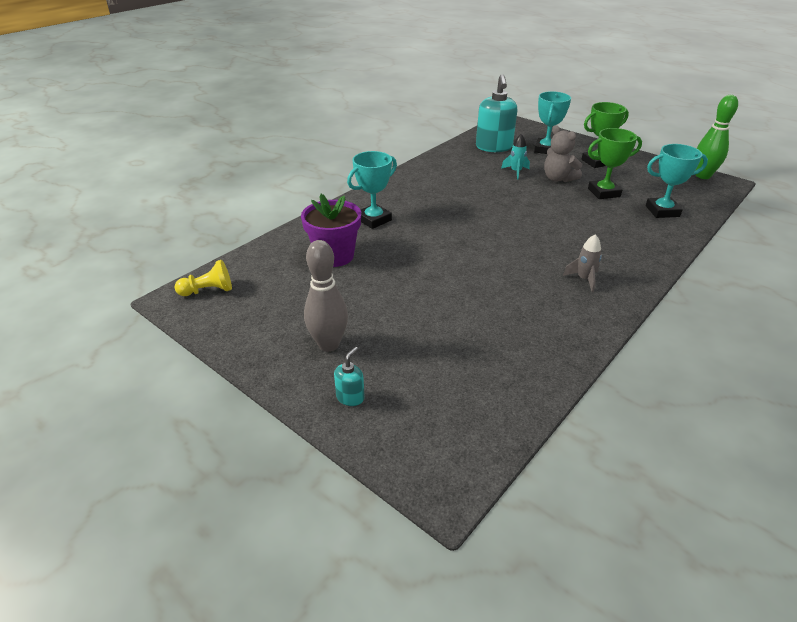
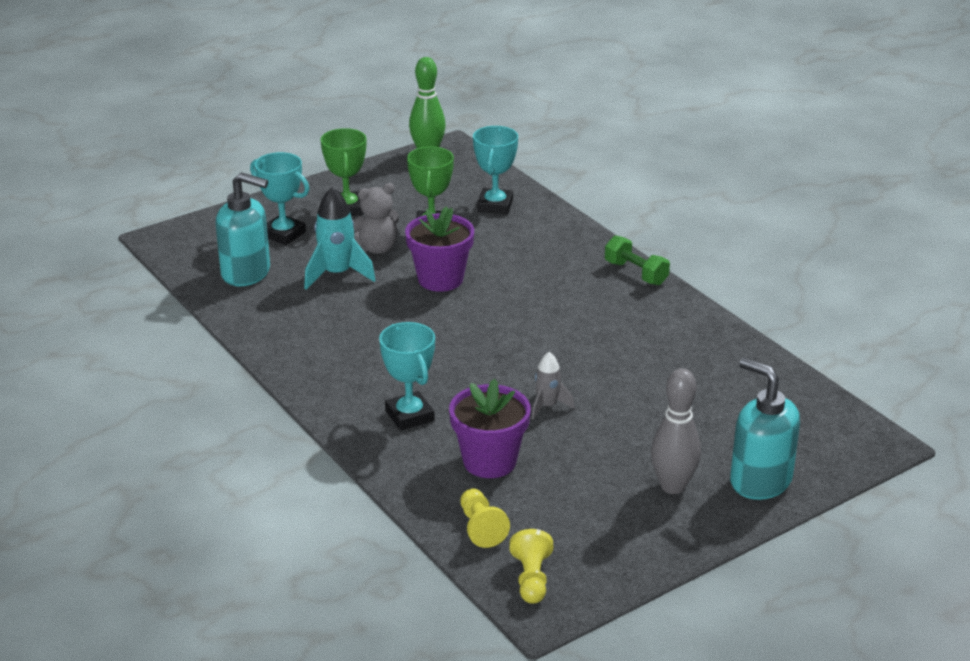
camera: 75 degrees left, 5 degrees down
(261, 263) = (481, 528): none -> yellow pawn
(350, 397) = (760, 481): turquoise soap dispenser -> turquoise soap dispenser, size x2.23
(516, 172) = (337, 274): turquoise rocket -> turquoise rocket, size x1.69
(541, 206) = (440, 279): none -> purple flower pot
(584, 279) = (610, 294): grey rocket -> grey rocket (547, 406)
(629, 288) = (636, 273): none -> green dumbbell

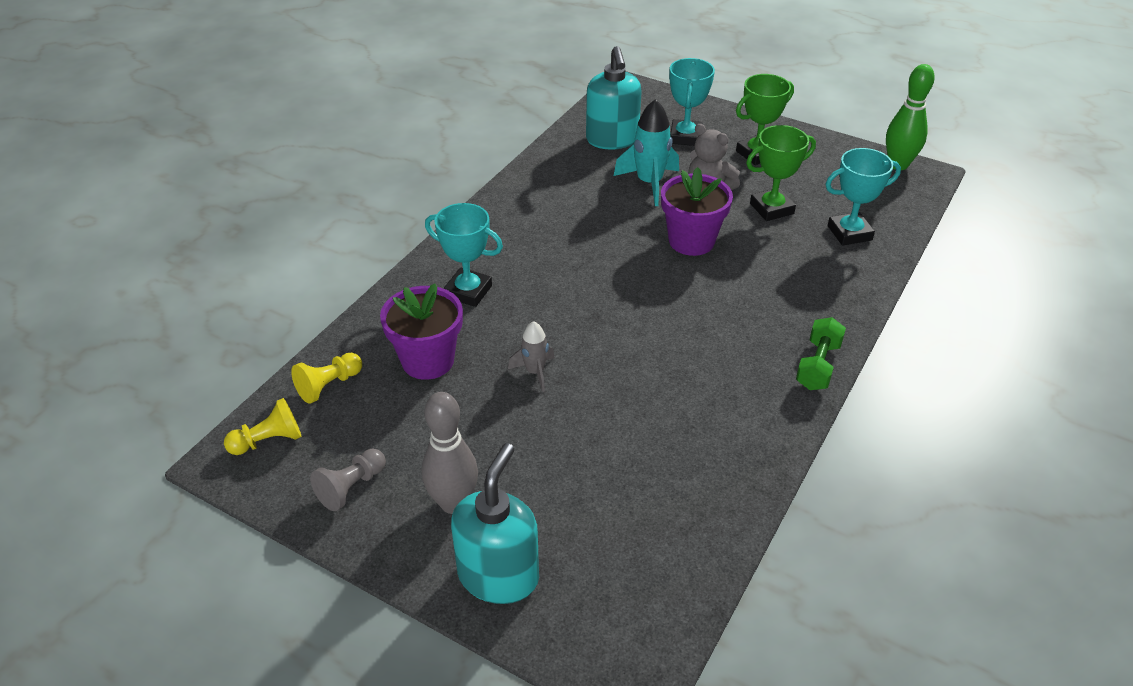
camera: 65 degrees right, 10 degrees up
(409, 416) = (468, 291): turquoise trophy -> turquoise trophy turned 75 degrees clockwise
(622, 539) = (351, 487): none -> grey pawn

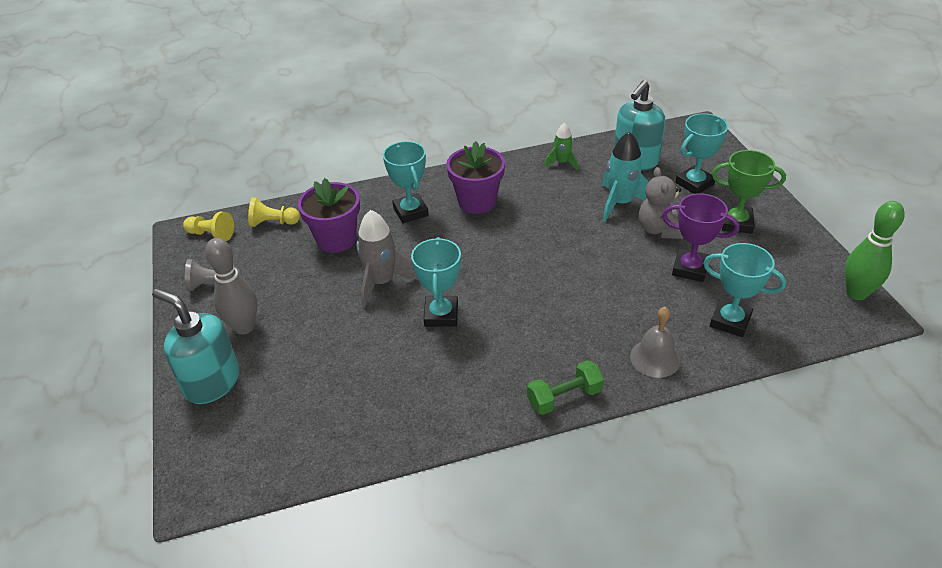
camera: 45 degrees right, 0 degrees up
(498, 575) = (212, 382): turquoise soap dispenser -> turquoise soap dispenser turned 120 degrees counterclockwise
(535, 372) = (382, 282): grey rocket -> grey rocket, size x1.69
(551, 172) = (562, 163): none -> green rocket
(631, 365) = (441, 315): none -> turquoise trophy
(691, 241) = (595, 258): purple flower pot -> purple flower pot (477, 202)
(771, 209) = (690, 269): green trophy -> purple trophy
(838, 293) = (655, 358): none -> grey bell

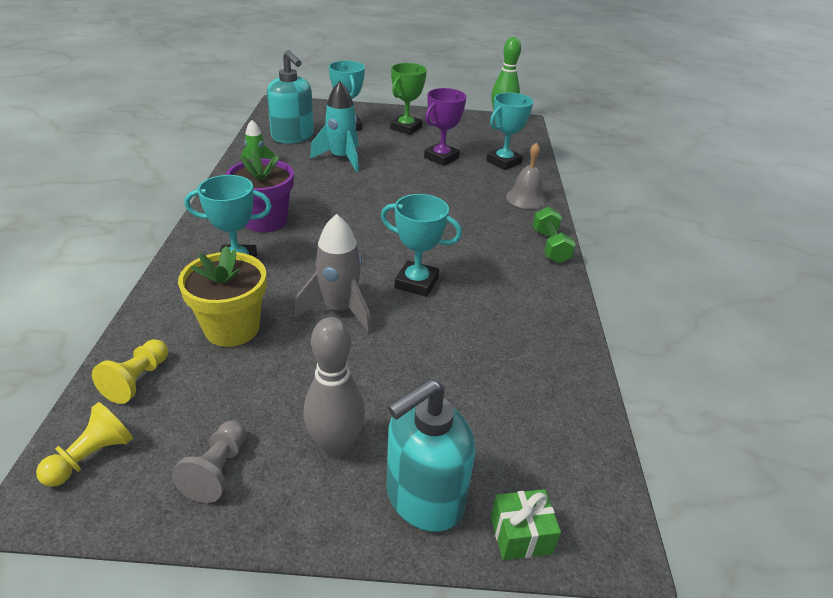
camera: 75 degrees left, 5 degrees down
(191, 440) = (521, 535): none -> green gift
(336, 239) = (232, 328): purple flower pot -> yellow flower pot
(659, 230) = (388, 154): grey teddy bear -> none

